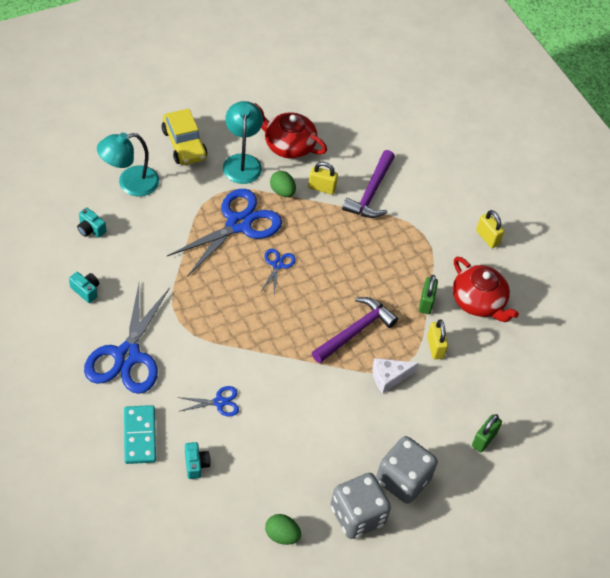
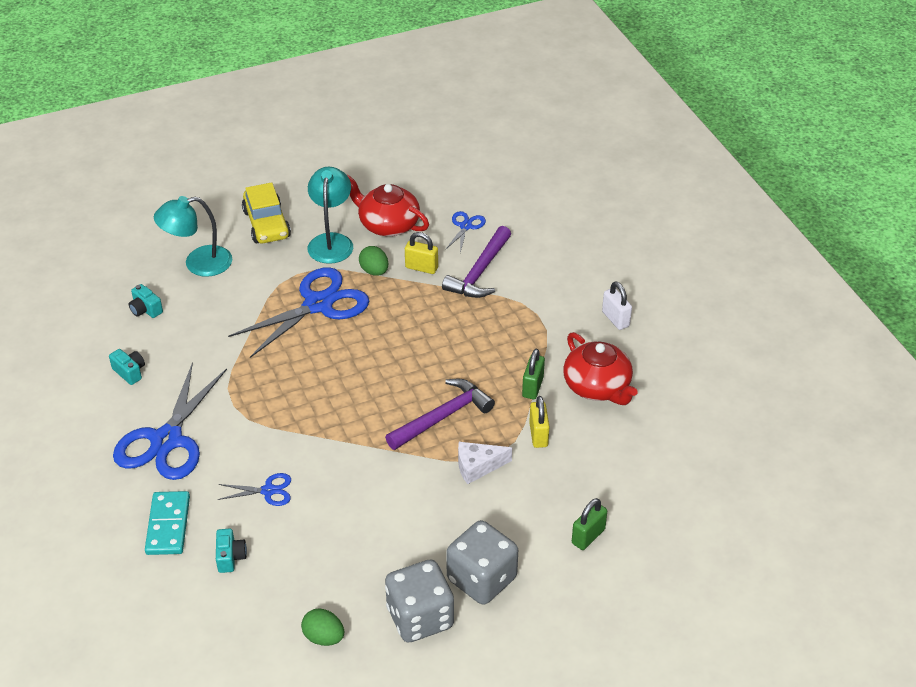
camera: 10 degrees right, 10 degrees down
(277, 265) = (358, 347): blue scissors -> blue scissors (466, 226)
(487, 238) = (615, 319): yellow padlock -> white padlock

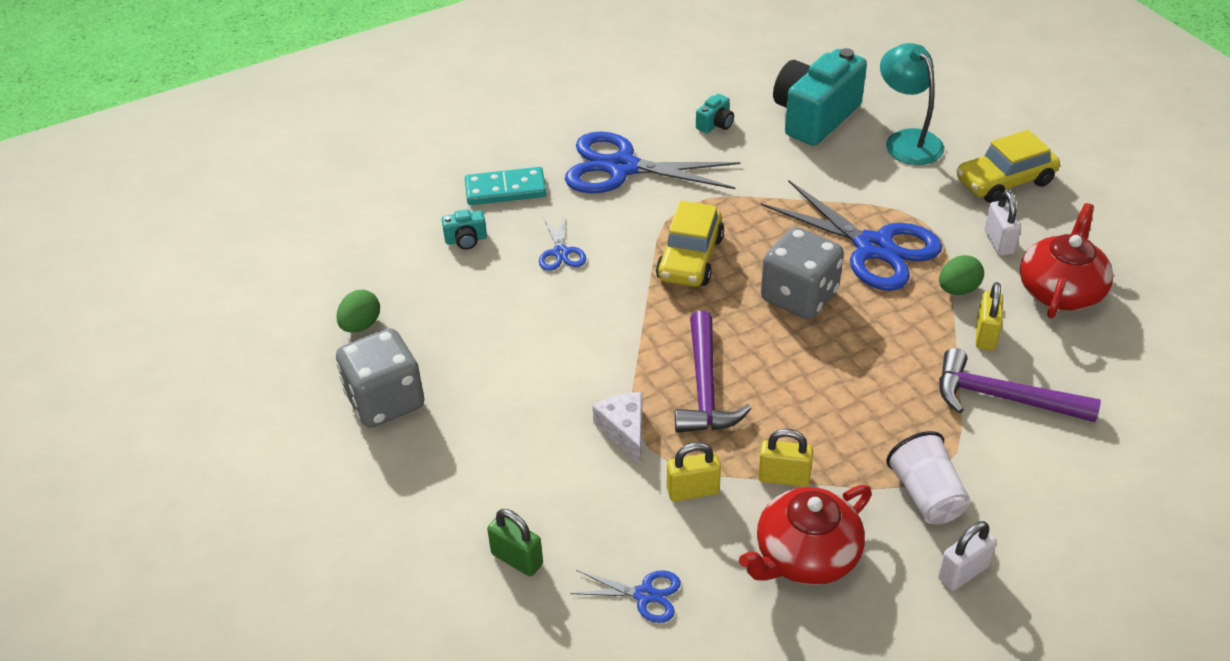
camera: 85 degrees right, 0 degrees up
(145, 310) = (815, 117): turquoise camera -> turquoise camera, size x2.41
(300, 409) = (690, 258): none -> yellow car
(331, 241) = (998, 242): turquoise lamp -> white padlock
(442, 417) = (705, 387): purple hammer -> purple hammer turned 45 degrees clockwise
(466, 226) = (1098, 372): blue scissors -> blue scissors (644, 595)
(481, 579) = (442, 452): grey dice -> grey dice (799, 296)
(532, 387) = (783, 477): green padlock -> yellow padlock
(556, 323) = (926, 495): none -> white cup

